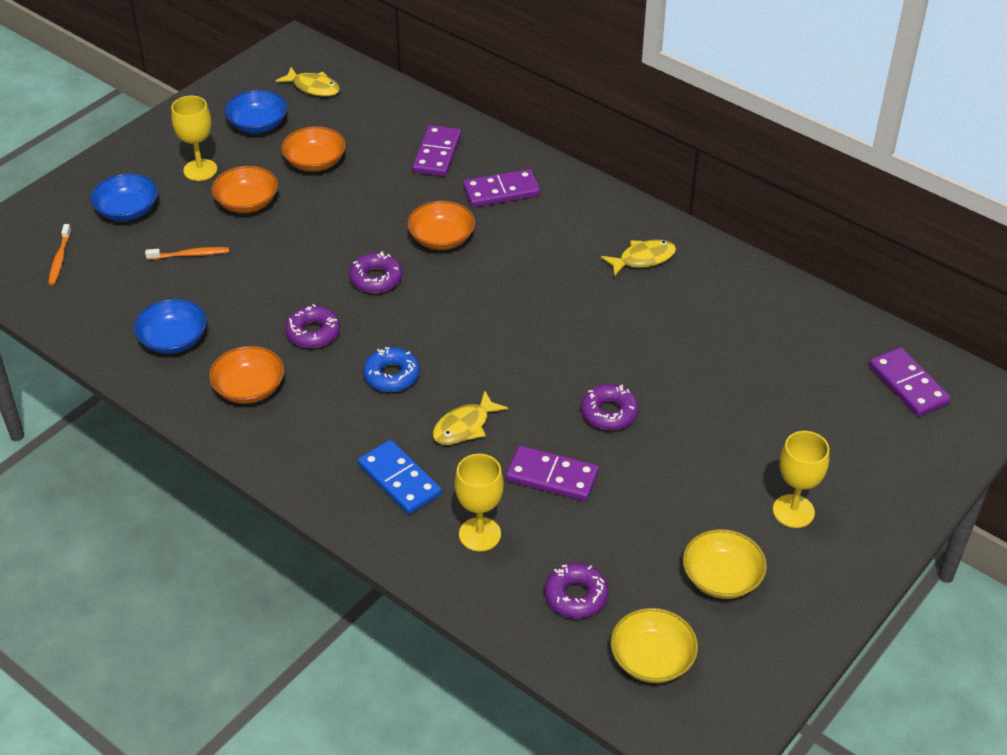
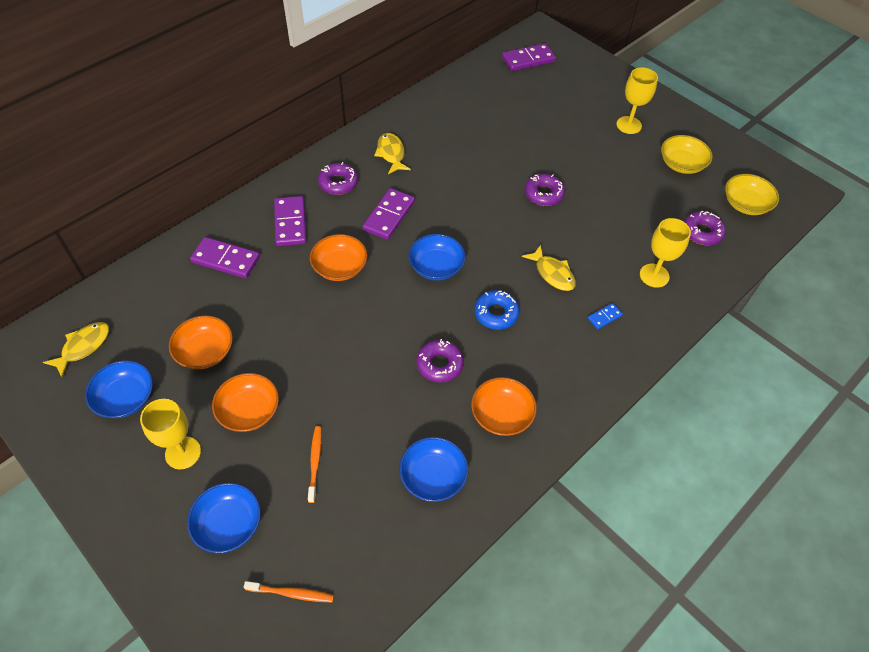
camera: 85 degrees left, 10 degrees up
(376, 279) = (380, 315): purple donut -> purple donut (338, 183)
(399, 480) = (604, 317): blue domino -> blue domino, size x0.51
(456, 317) = (436, 267): none -> blue bowl
(552, 476) = (601, 231): purple domino -> purple domino (389, 216)

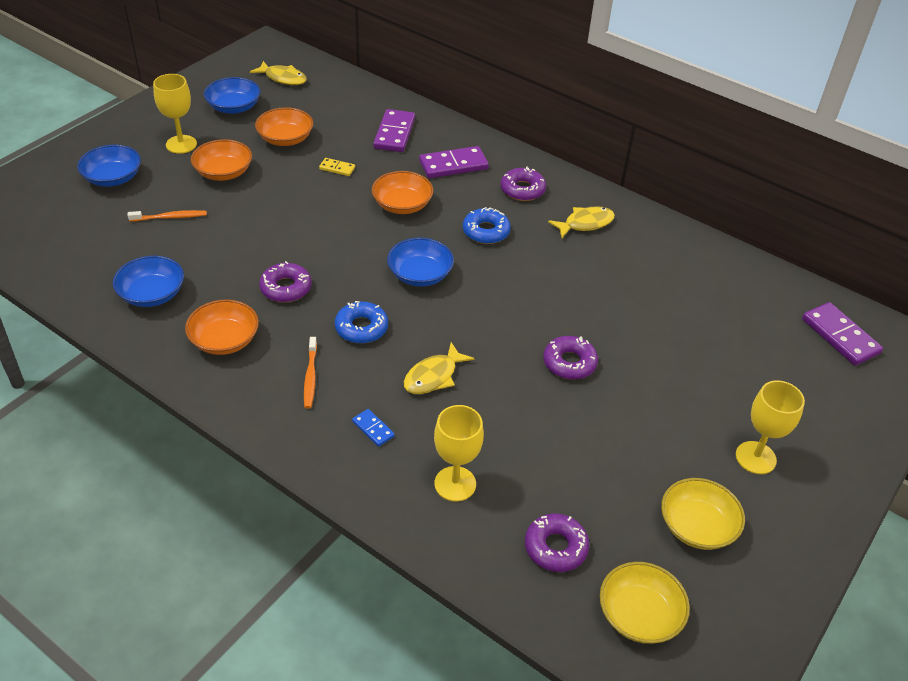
camera: 80 degrees right, 10 degrees down
(270, 311) = (337, 168): none -> yellow domino
(291, 593) = (46, 220): orange toothbrush -> orange toothbrush (310, 376)
(389, 216) = (486, 231): purple domino -> blue donut

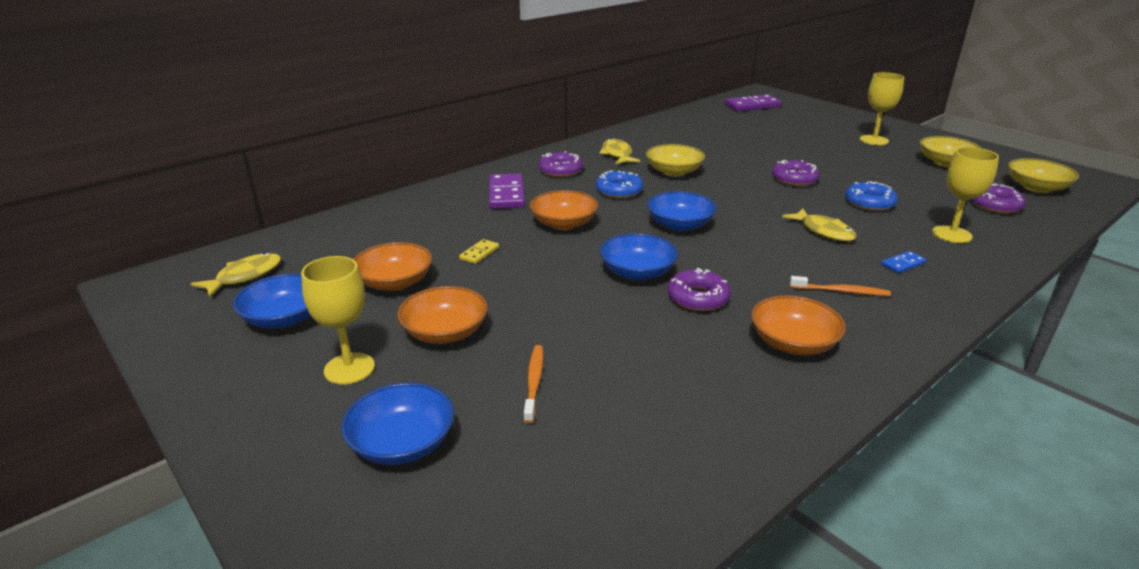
camera: 75 degrees left, 15 degrees down
(152, 294) = (707, 401): blue bowl -> blue bowl (637, 272)
(361, 328) = (762, 259): blue donut -> blue donut (869, 203)
(394, 133) = (430, 217): purple domino -> none
(552, 267) = (674, 172): none -> yellow bowl

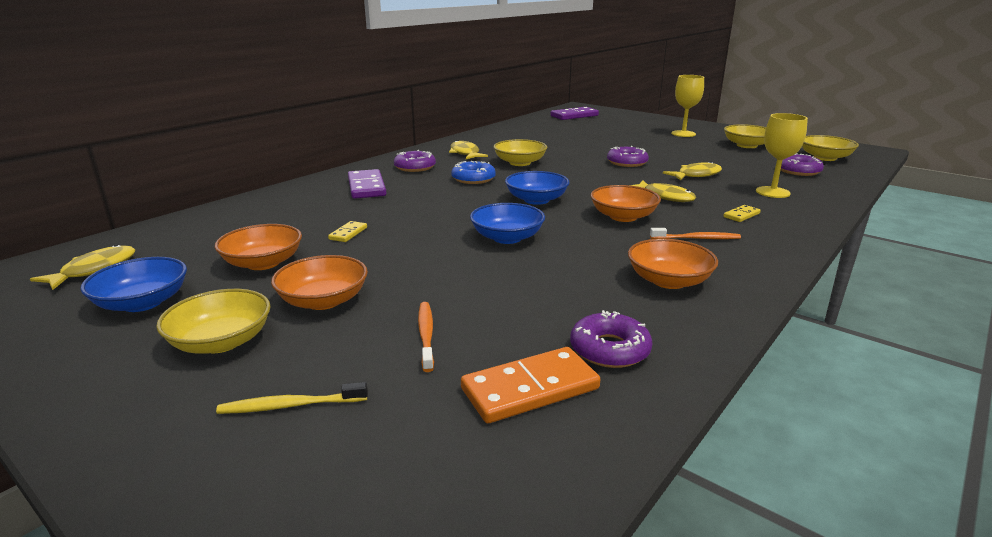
camera: 10 degrees left, 5 degrees down
(349, 368) = (221, 341): yellow goblet -> yellow bowl
(402, 443) = (291, 405): blue bowl -> yellow toothbrush
(564, 224) = (427, 205): orange bowl -> orange bowl (623, 216)
(619, 453) = (530, 389): none -> orange domino
(697, 298) = (569, 253): purple donut -> purple donut (609, 349)
(869, 203) = (696, 175): blue donut -> yellow fish
(903, 264) = (741, 215): blue domino -> yellow domino

